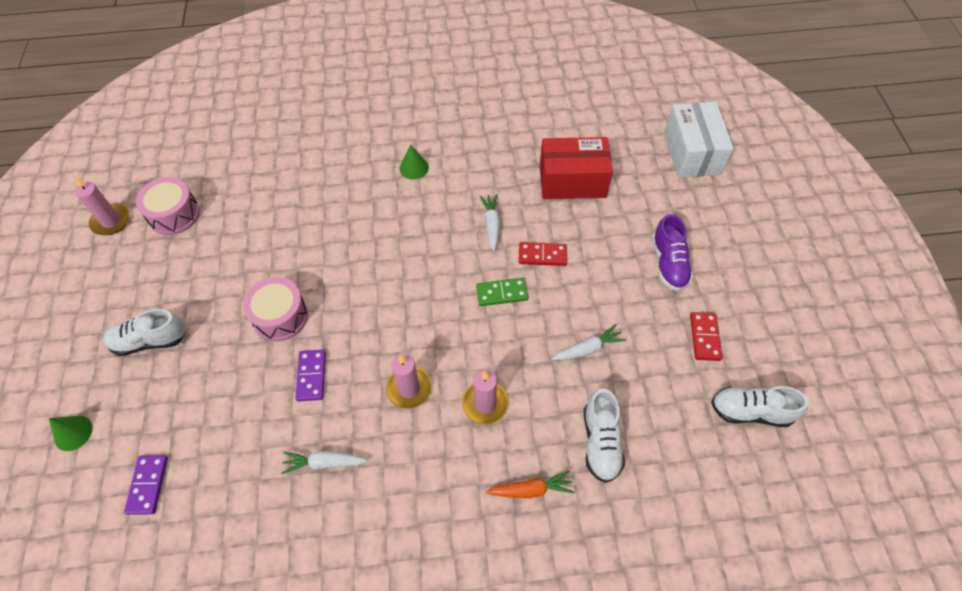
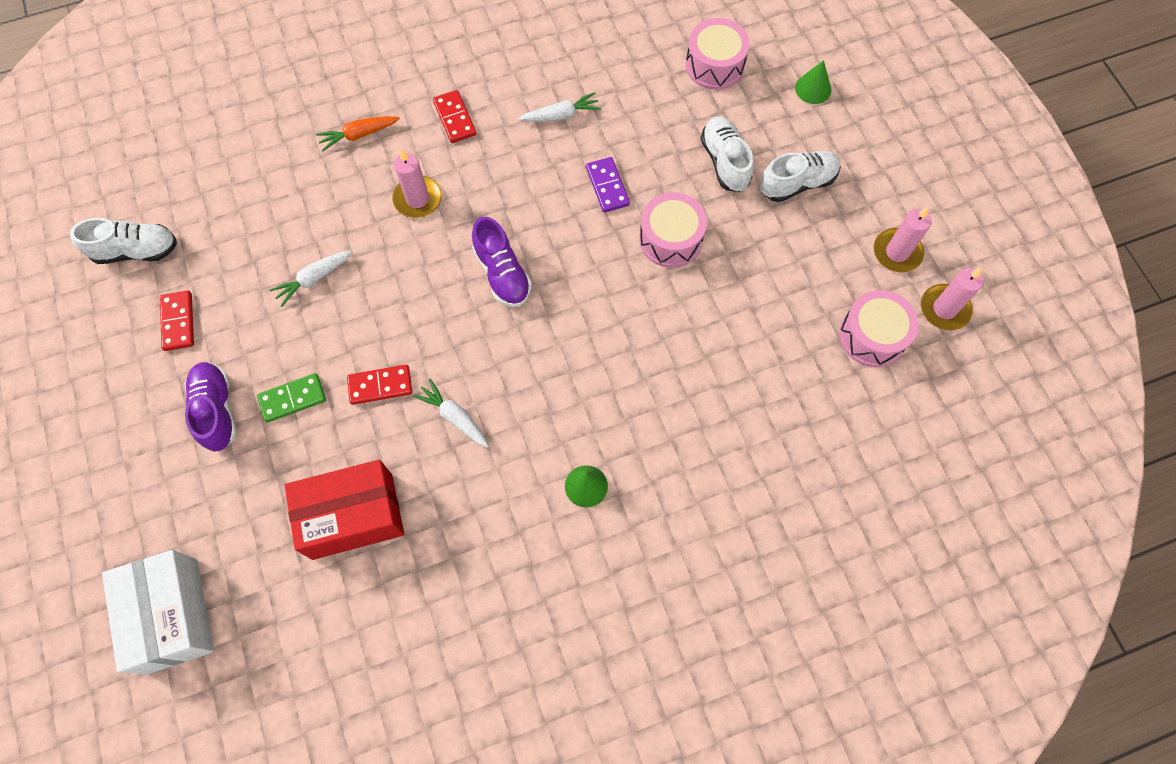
camera: 165 degrees right, 10 degrees up
(148, 485) = (714, 65): purple domino -> pink drum
(409, 388) = (500, 196): pink candle -> pink candle (897, 252)
(428, 318) = (502, 274): none -> purple shoe
(430, 485) = (455, 118): none -> red domino
(491, 224) = (454, 416): white carrot -> white carrot turned 150 degrees clockwise
(502, 293) = (423, 323): green domino -> green domino (292, 399)
(601, 442) = (294, 188): white shoe -> white shoe (724, 162)

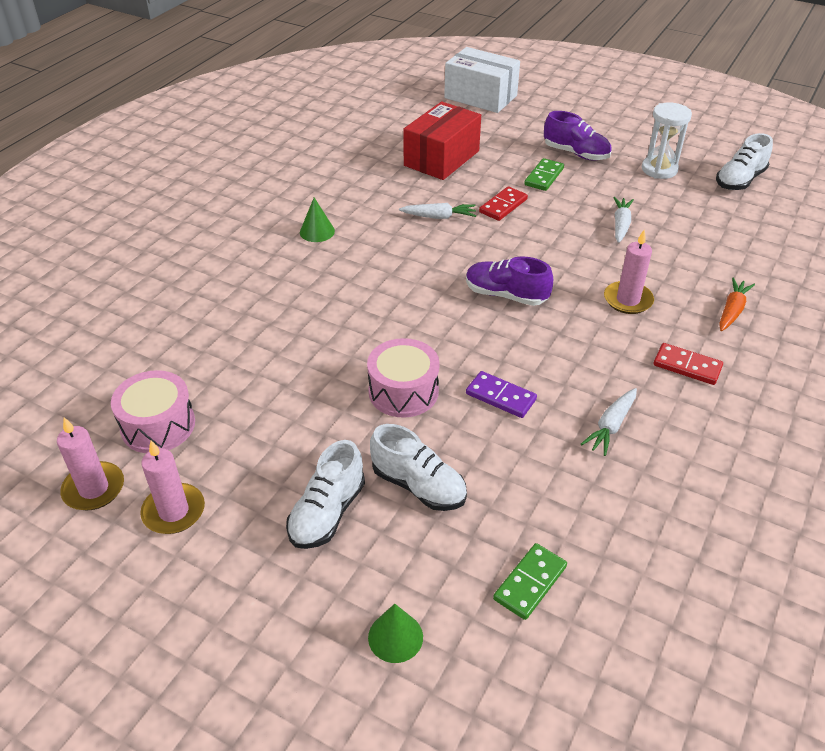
camera: 140 degrees right, 25 degrees down
(178, 322) = (659, 169): red domino -> white hourglass
(714, 65) = (530, 583): pink drum -> green domino

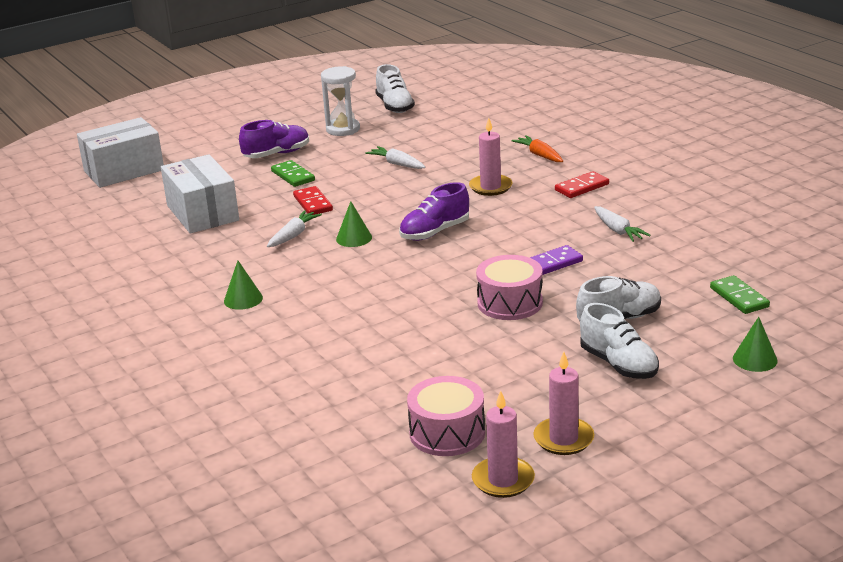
camera: 60 degrees left, 15 degrees down
(441, 158) = (202, 213): red box -> white box
(458, 251) = (354, 238): none -> green cone

